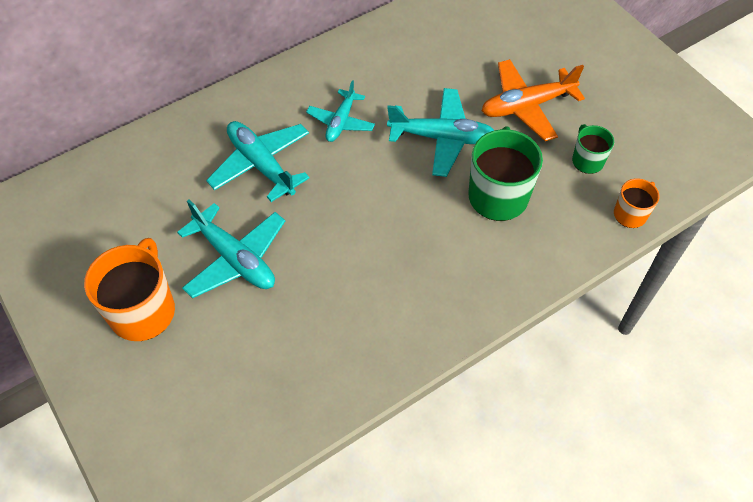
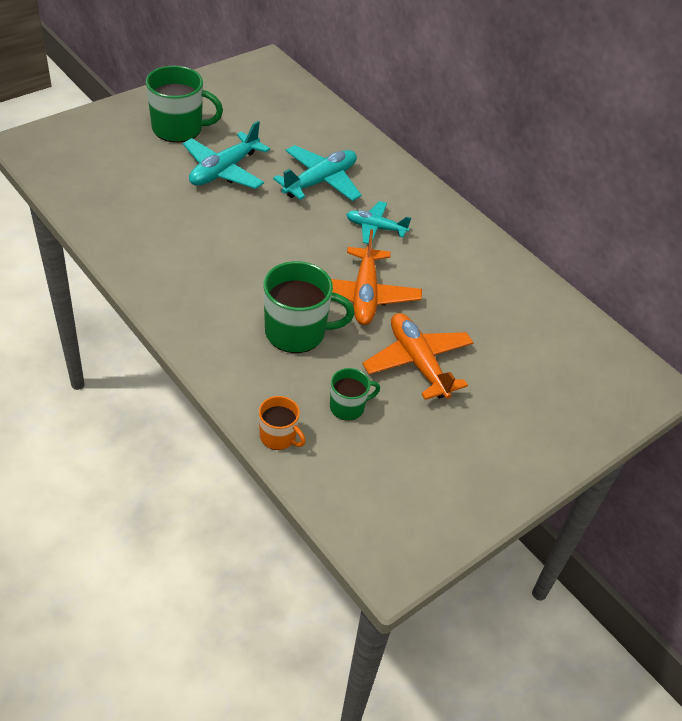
camera: 80 degrees right, 10 degrees down
(143, 310) = (178, 129): orange mug -> green mug
(442, 138) = (364, 295): turquoise plane -> orange plane

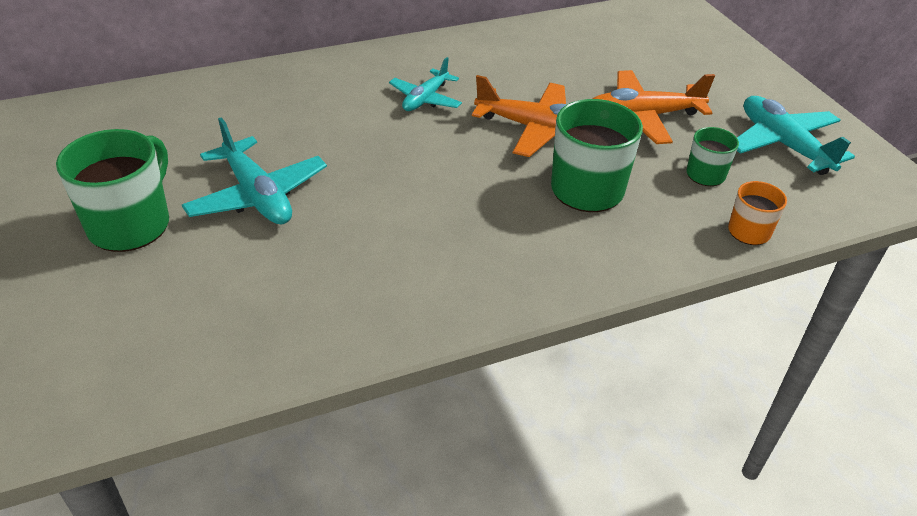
camera: 70 degrees left, 5 degrees down
(320, 181) = (322, 121): turquoise plane -> turquoise plane (783, 145)

